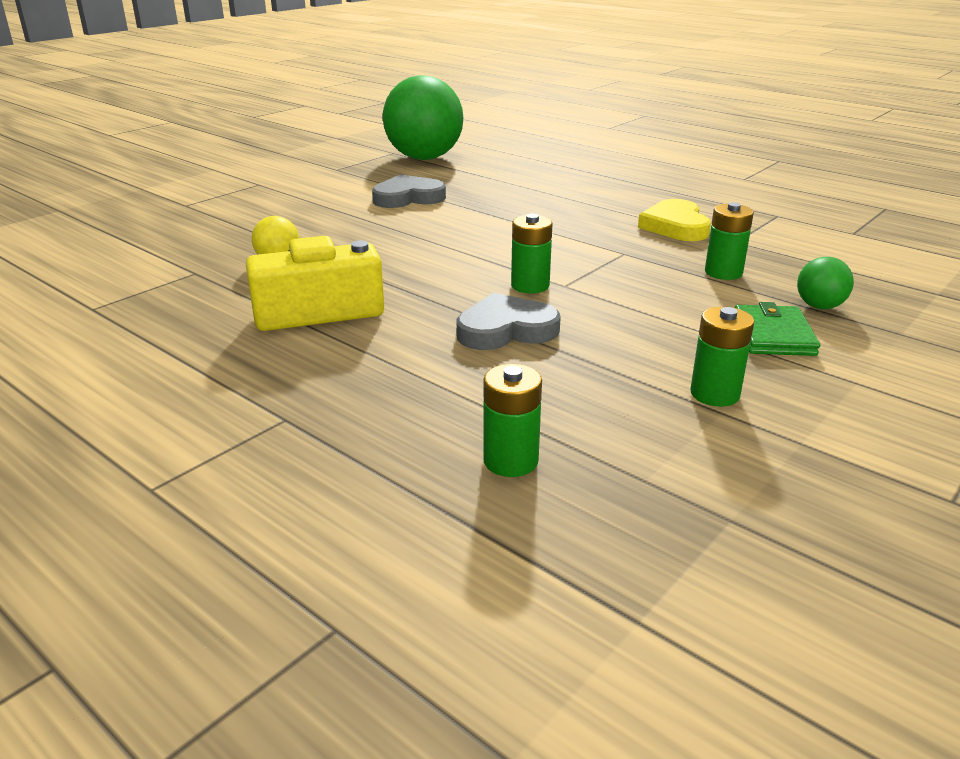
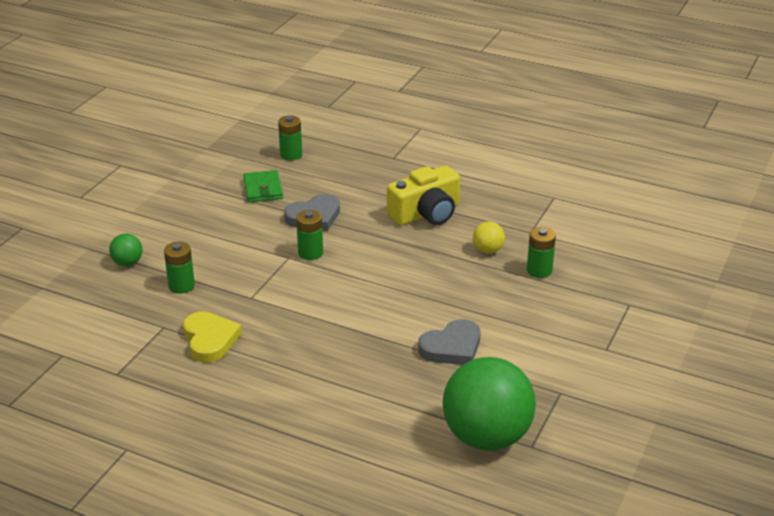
camera: 165 degrees right, 5 degrees up
(715, 394) = (203, 195): green battery -> green battery (539, 270)
(773, 335) = (164, 235): green wallet -> green wallet (263, 189)

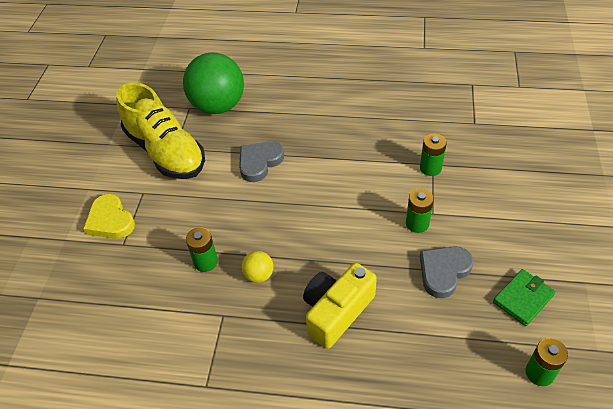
camera: 165 degrees right, 15 degrees up
(127, 262) = (557, 169): green ball -> none
(181, 286) = (493, 159): green battery -> green battery (430, 168)
(210, 340) = (434, 122): yellow heart -> yellow heart (110, 220)
(263, 189) = (523, 299): green wallet -> green wallet turned 75 degrees clockwise
(573, 390) = (165, 152): none -> yellow shoe

